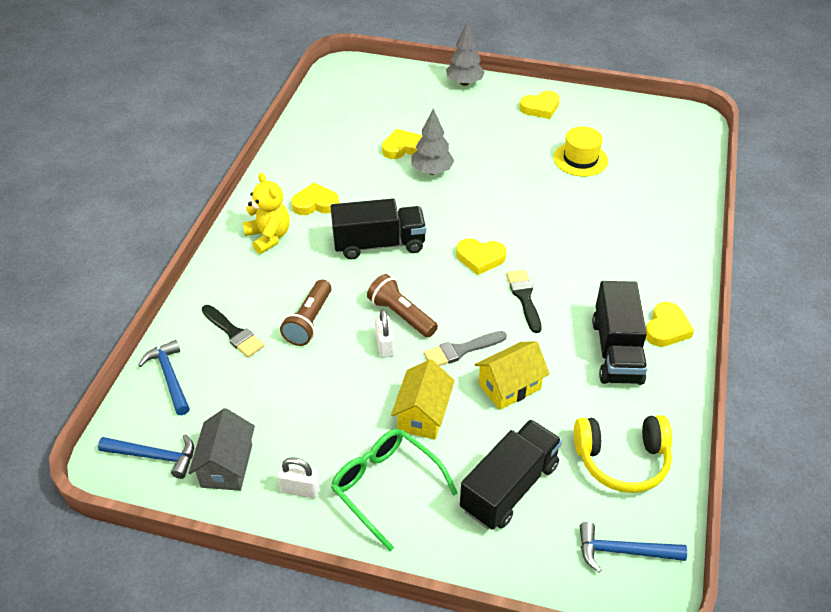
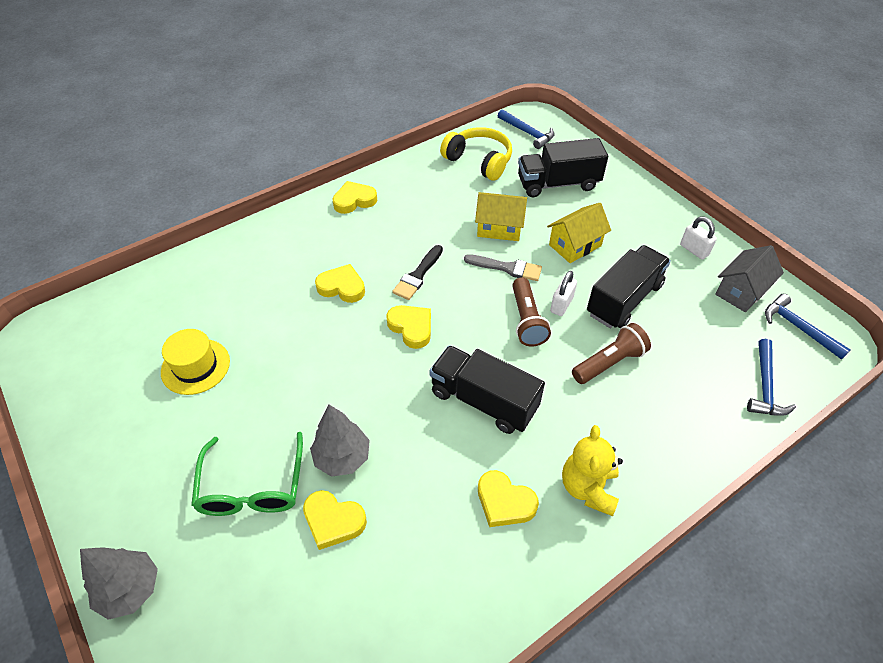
camera: 140 degrees left, 5 degrees up
(233, 333) = (686, 394): black brush -> none
(386, 487) = (634, 222): green glasses -> green glasses (252, 486)
(540, 108) = (123, 466): yellow heart -> yellow heart (342, 287)
(616, 351) = (404, 207): black truck -> black truck (624, 299)

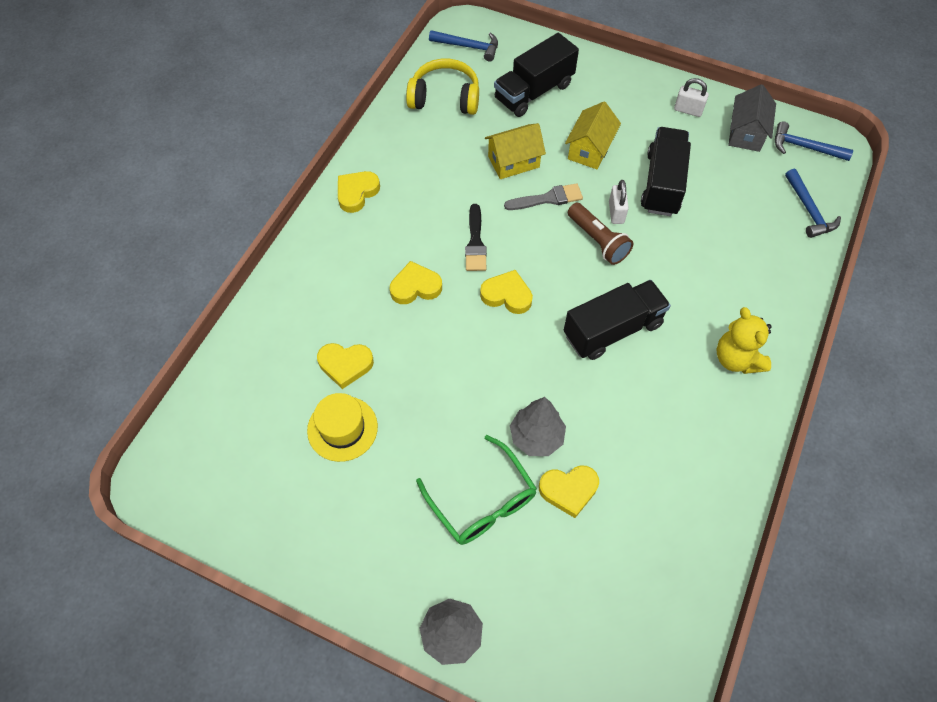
camera: 30 degrees left, 10 degrees up
(483, 401) = (612, 330): black truck -> black truck turned 150 degrees clockwise
(504, 502) = (685, 403): yellow heart -> yellow heart (345, 365)
(609, 362) = (686, 247): brown flashlight -> none

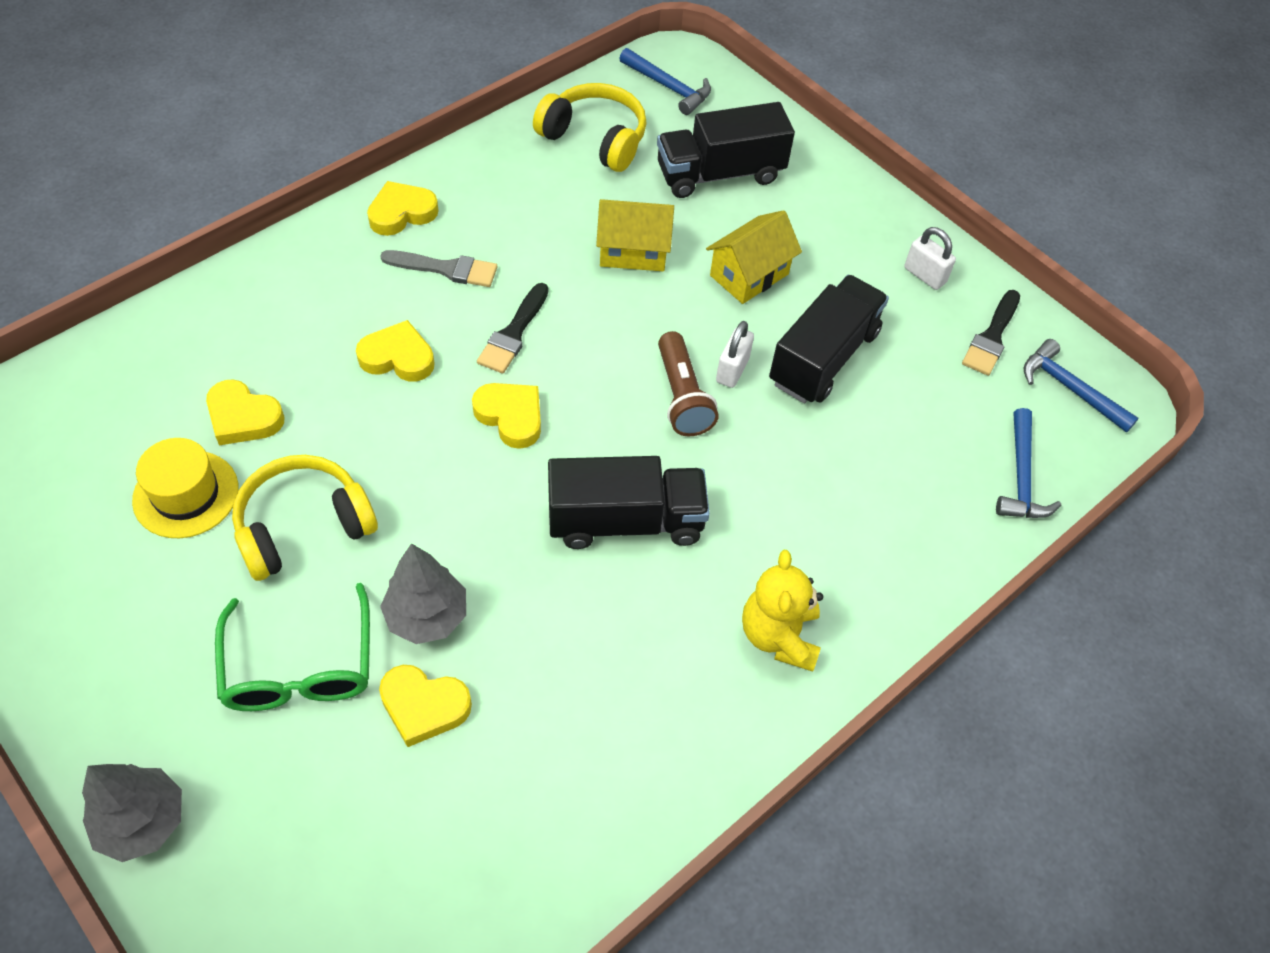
camera: 20 degrees right, 5 degrees down
(428, 416) = (303, 526): none -> yellow headphones
(547, 199) = (648, 315): grey brush -> grey brush (445, 269)
(746, 133) = (991, 337): grey house -> black brush

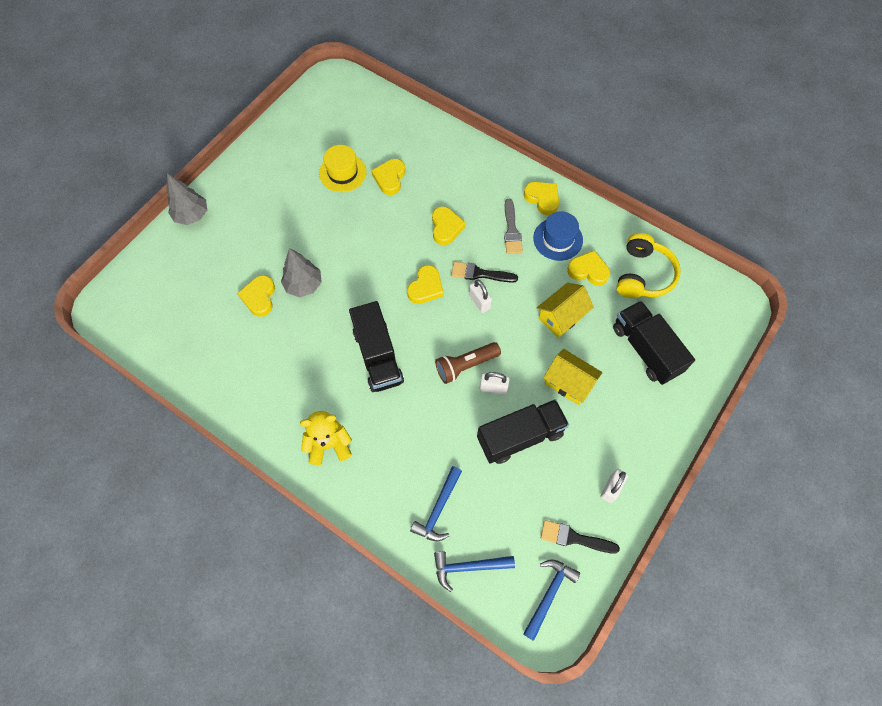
camera: 80 degrees right, 10 degrees up
(299, 667) = (268, 244): green glasses -> none
(303, 526) = (338, 222): yellow headphones -> none
(489, 216) = (558, 239): none -> blue hat
(563, 197) = (588, 270): none -> yellow heart
(568, 348) = (479, 301): none -> white padlock
(633, 251) = (561, 317): yellow house -> yellow house turned 60 degrees clockwise
(668, 87) = (709, 303): blue hammer -> blue hammer (438, 509)
(823, 357) = (520, 436): black truck -> black truck turned 45 degrees counterclockwise

